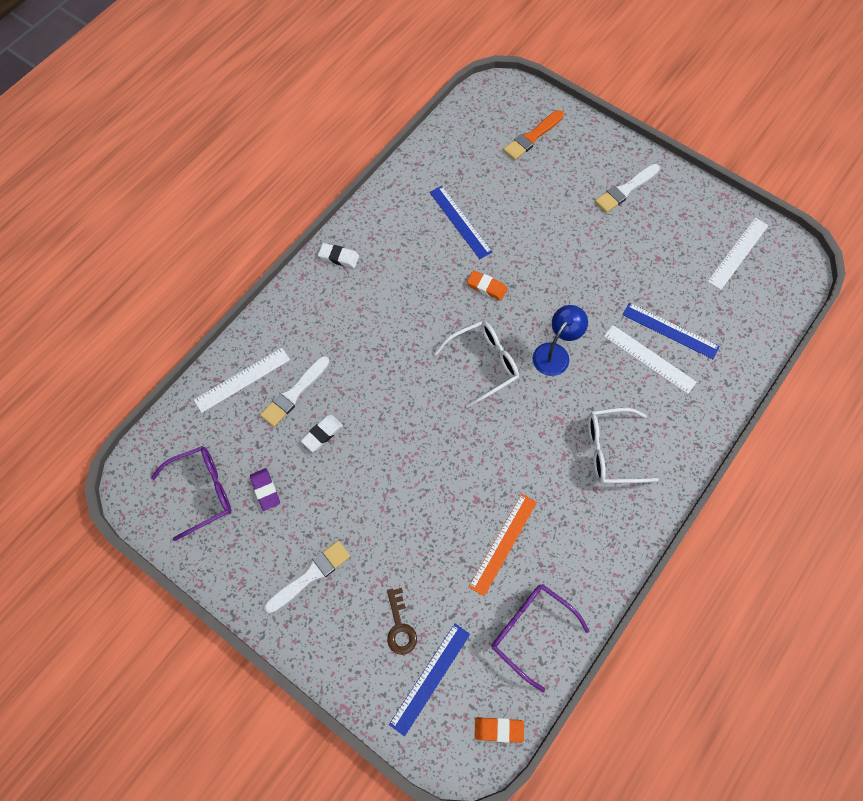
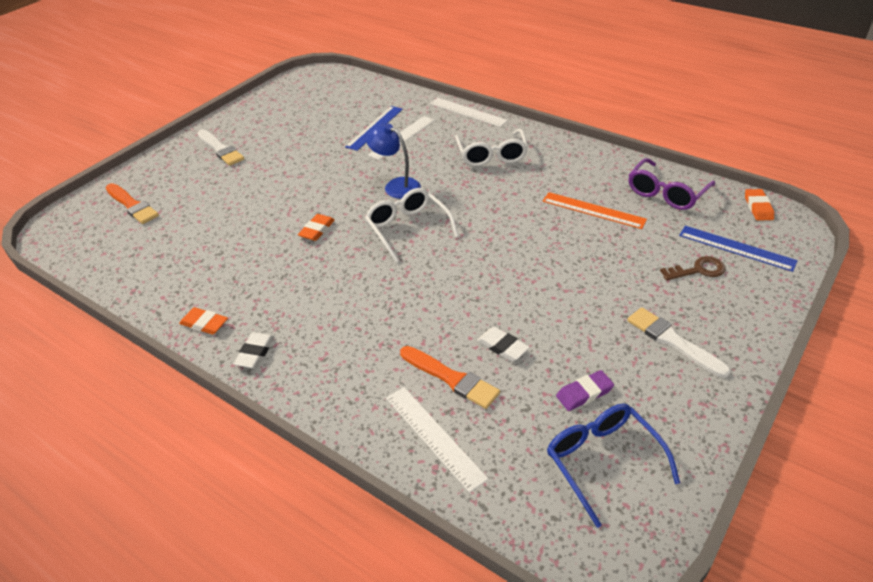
camera: 90 degrees left, 25 degrees down
(203, 491) = (602, 461): purple glasses -> blue glasses
(294, 393) = (451, 378): white brush -> orange brush
(374, 218) = (204, 323): none -> orange eraser
(460, 222) = (229, 252): blue ruler -> none
(738, 253) = (302, 97): white ruler -> white ruler (467, 112)

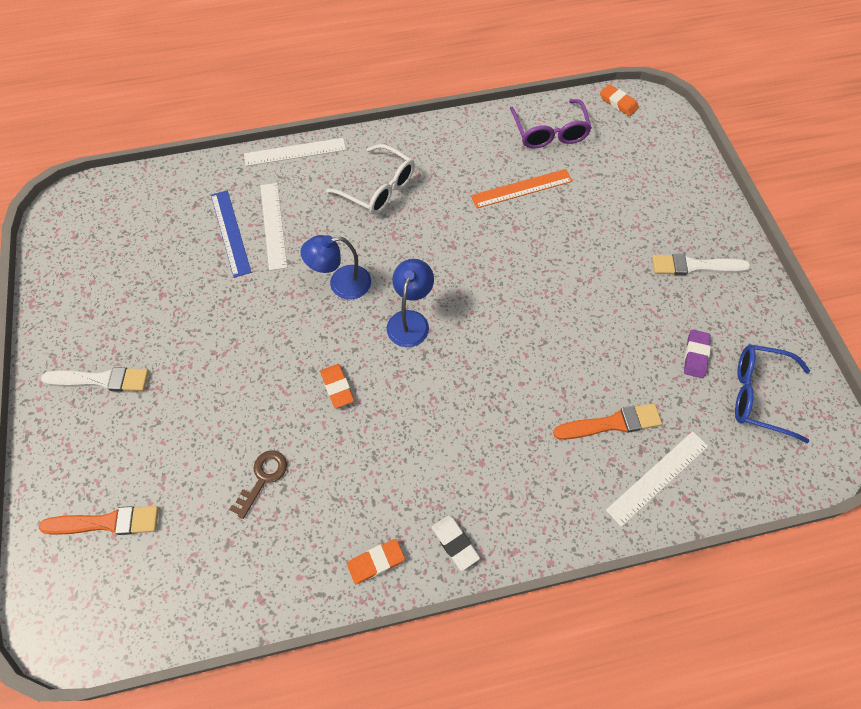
camera: 50 degrees left, 20 degrees up
(407, 228) = (410, 320): white glasses -> blue lamp
(434, 437) = (657, 477): white ruler -> white ruler turned 45 degrees counterclockwise
(502, 346) = (609, 366): white eraser -> none
(698, 270) = (644, 191): brown key -> brown key (263, 478)
(736, 248) = (645, 152): blue ruler -> none

